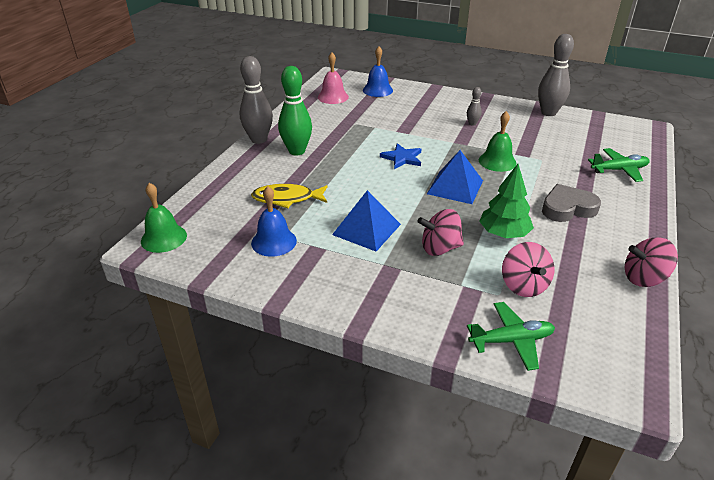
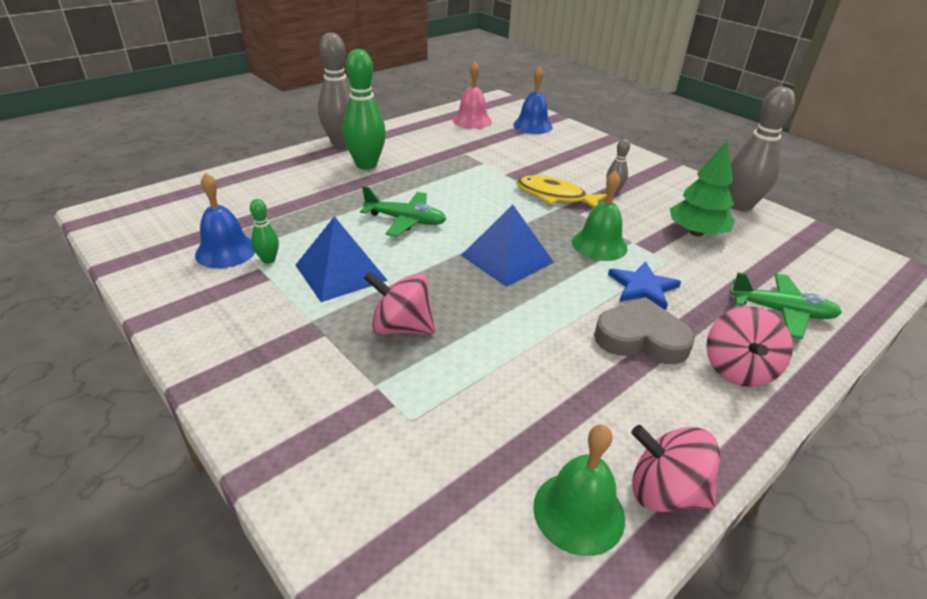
camera: 25 degrees right, 0 degrees up
(164, 238) = (130, 211): green bell -> green bell (578, 512)
(287, 199) = (295, 210): yellow fish -> yellow fish (555, 196)
(310, 237) = (268, 260): none -> green bowling pin
(402, 158) = (478, 205): blue star -> blue star (643, 287)
(504, 234) = (508, 340): green tree -> green tree (696, 233)
(511, 340) = (354, 495): green plane -> green plane (405, 220)
(523, 285) = (459, 422): pink spinning top -> pink spinning top (737, 369)

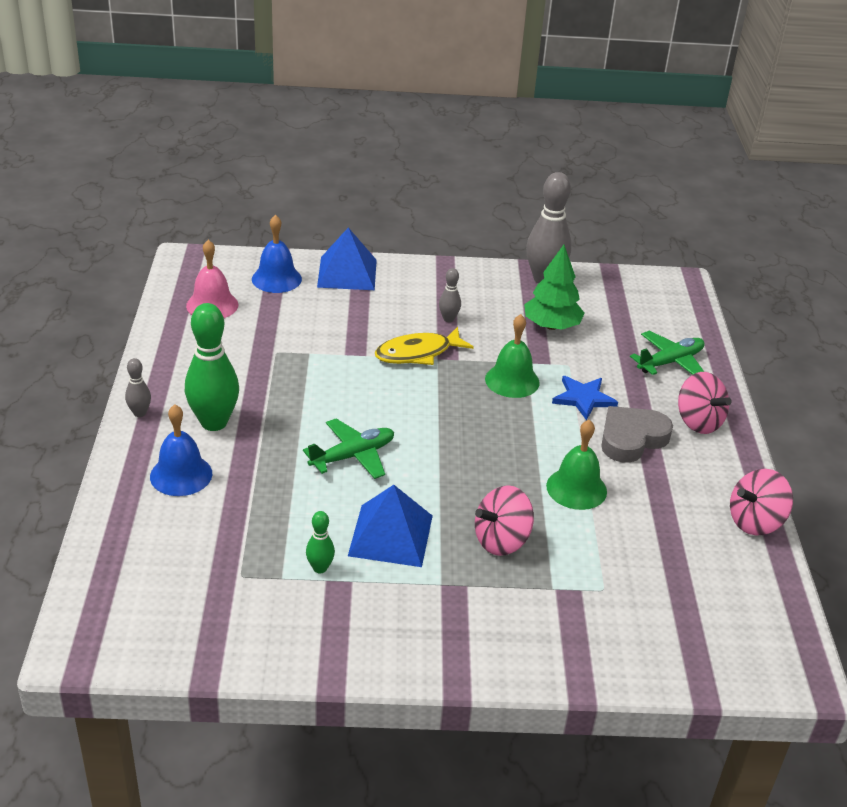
camera: 50 degrees left, 0 degrees up
(226, 251) = (271, 588): blue bell -> blue bell (181, 475)
(341, 143) = (139, 413): grey bowling pin -> grey bowling pin, size x0.48
(507, 258) = (476, 436): blue pyramid -> blue pyramid (347, 273)
(578, 512) = (738, 564): green bell -> green bell (576, 488)

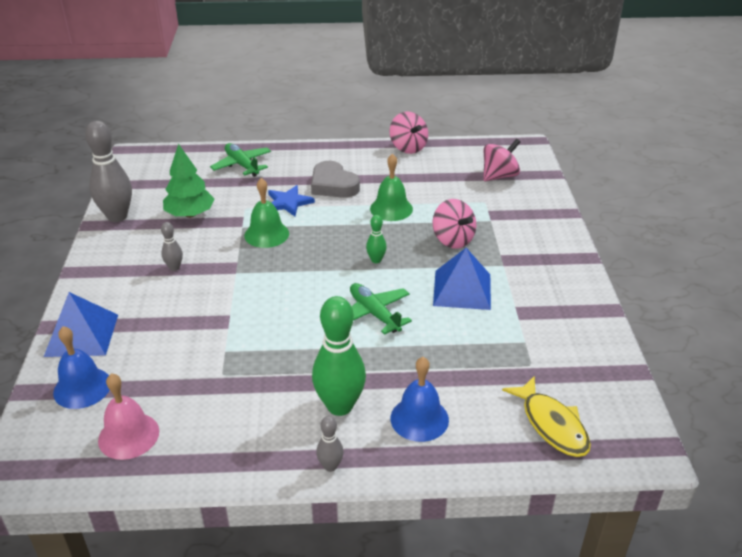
camera: 90 degrees left, 0 degrees up
(320, 568) = (508, 322): green bowling pin -> green bowling pin (376, 260)
(418, 353) = (227, 283): yellow fish -> yellow fish (551, 424)
(698, 422) = (312, 159): pink spinning top -> pink spinning top (499, 176)

